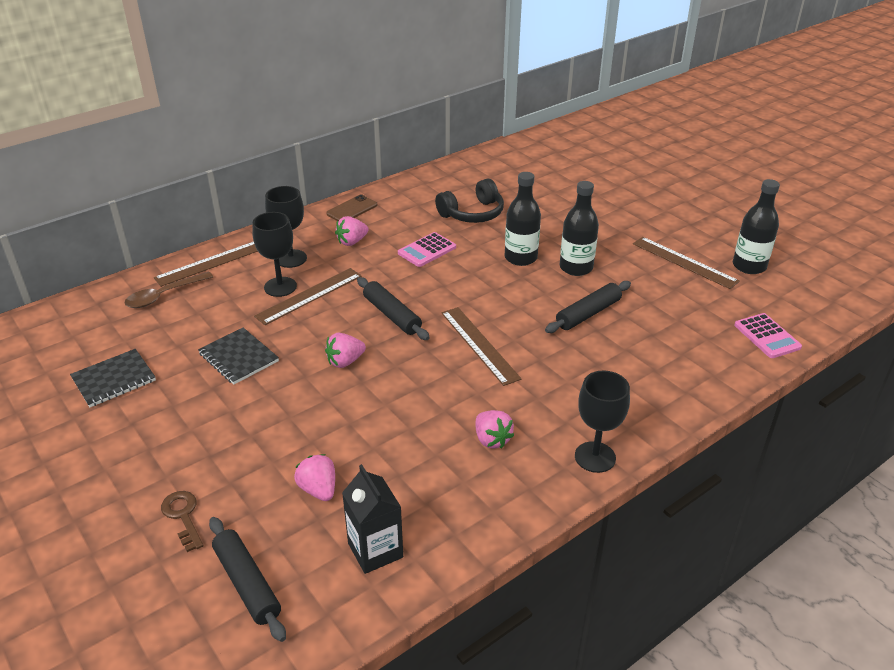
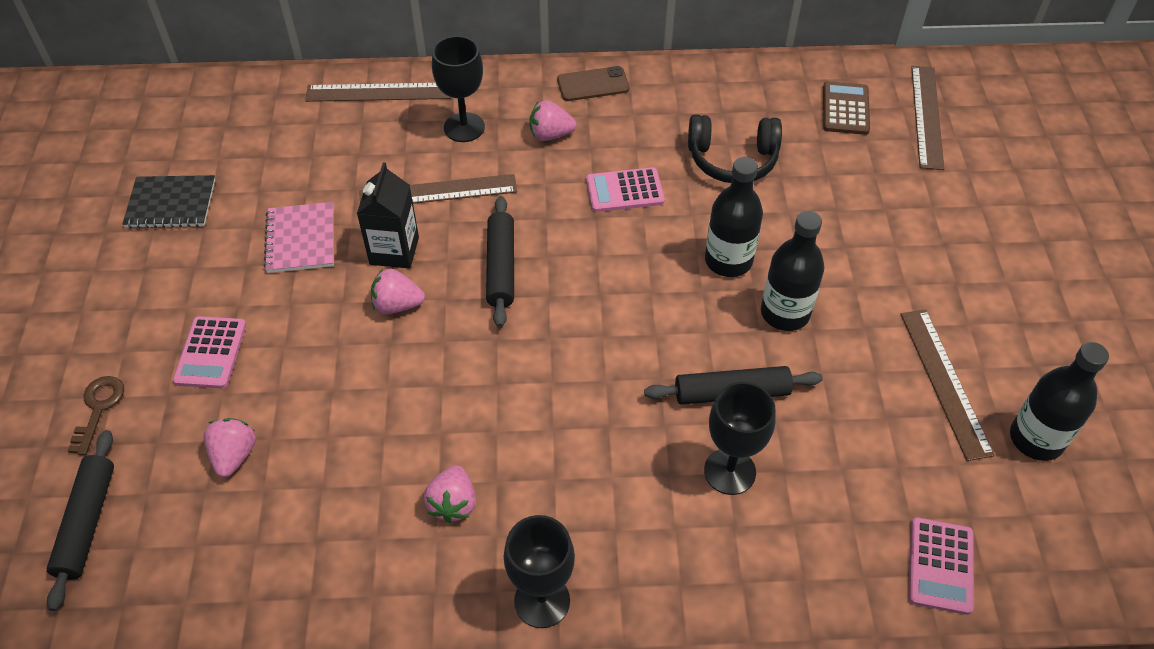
camera: 35 degrees right, 15 degrees up
(164, 295) = (299, 116): brown spoon -> none
(238, 357) = (300, 239): black notebook -> pink notebook
(238, 445) = (210, 353): none -> pink calculator
(280, 287) = (419, 163): black goblet -> black goblet (729, 471)
(375, 550) = (222, 564): black carton -> black carton (394, 251)
(479, 345) = (559, 364): brown ruler -> brown ruler (927, 116)
(508, 170) = (845, 109): none -> brown calculator

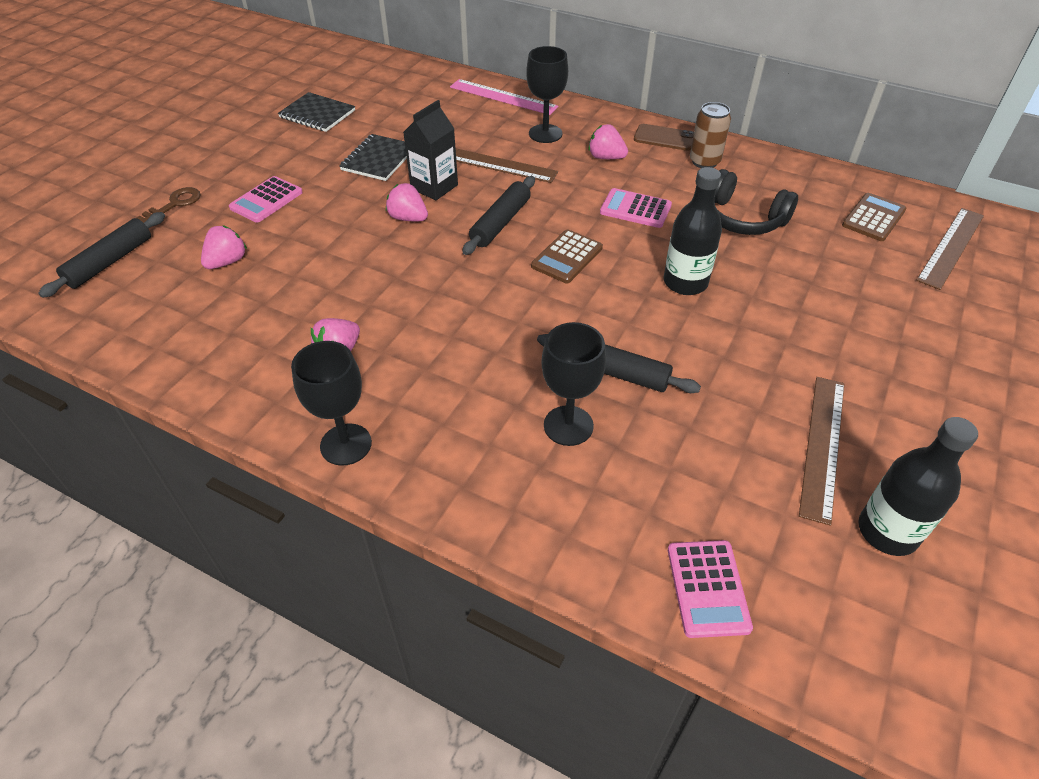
camera: 30 degrees right, 5 degrees down
(300, 239) = (378, 159): pink notebook -> black notebook
(379, 92) = (503, 97): brown ruler -> pink ruler
(598, 281) = (567, 257): none -> brown calculator
(652, 101) = (704, 162): none -> brown can
(785, 313) = (707, 336): black bottle -> none
(940, 566) = (707, 588): pink calculator -> pink calculator turned 45 degrees counterclockwise

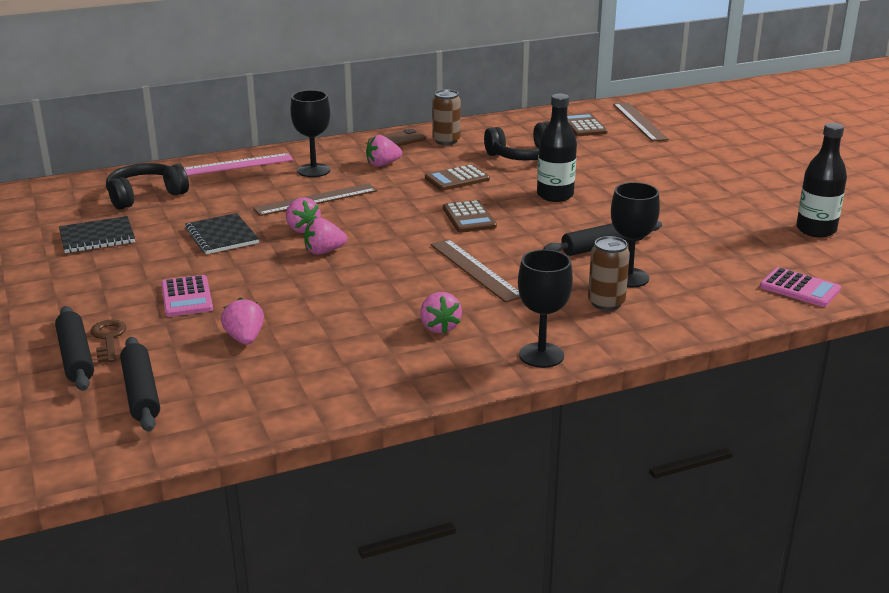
camera: 50 degrees left, 20 degrees down
(403, 94) = (145, 196): none -> black headphones
(434, 187) = (302, 229): black carton -> pink strawberry
(495, 436) = (606, 303): none -> brown can
(500, 223) = (391, 223): black rolling pin -> black rolling pin (76, 357)
(635, 209) = (457, 179): pink calculator -> brown calculator
(822, 445) = (740, 218): brown ruler -> brown ruler (475, 270)

